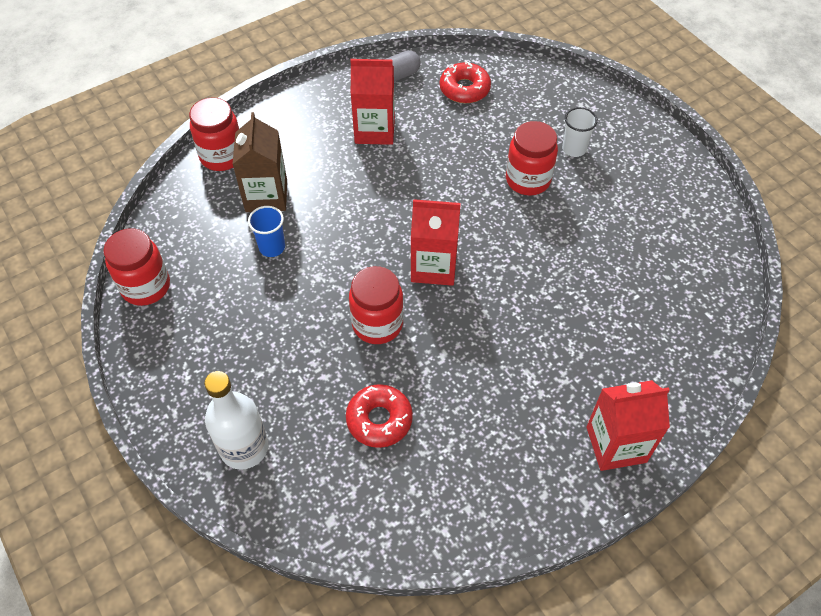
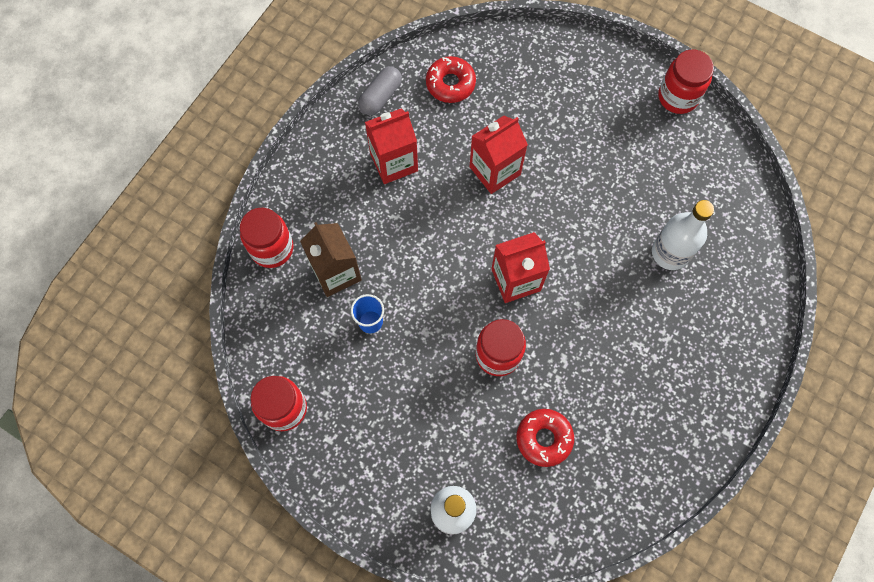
camera: 25 degrees left, 15 degrees up
(528, 180) = (551, 159): red jar -> red jar (678, 97)
(574, 149) = (574, 110): white cup -> none
(609, 303) = (670, 252): none -> white bottle
(616, 444) = (729, 375): red carton -> red carton (495, 170)

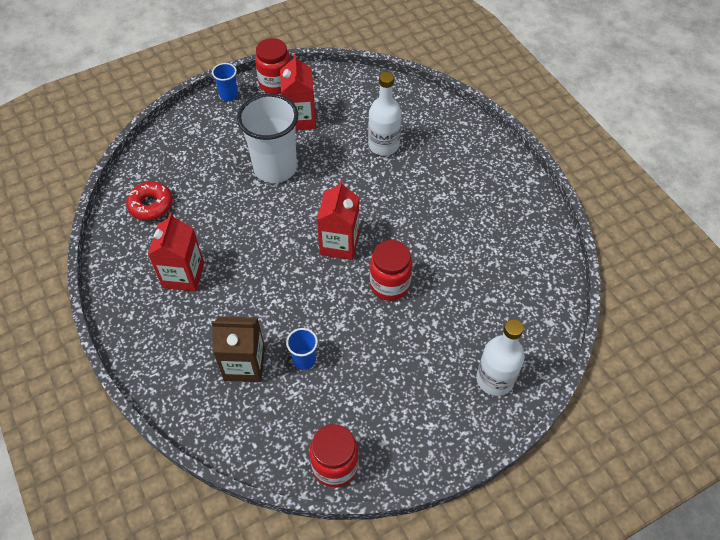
camera: 60 degrees left, 15 degrees down
(272, 248) = (186, 404): red jar -> none
(380, 96) = (120, 256): grey capsule -> none
(495, 170) = (244, 213): red carton -> red carton (300, 119)
(544, 438) = (472, 288): red donut -> none
(567, 165) = (275, 168): none -> white cup
(630, 63) = (229, 95): none -> blue cup

